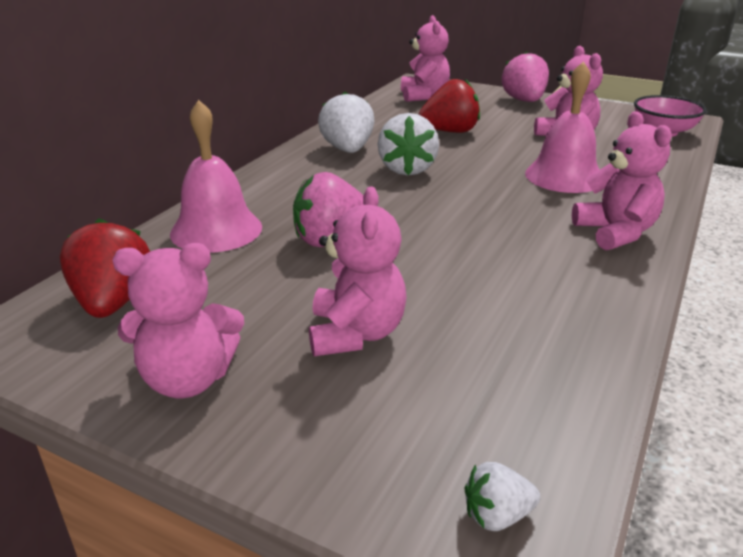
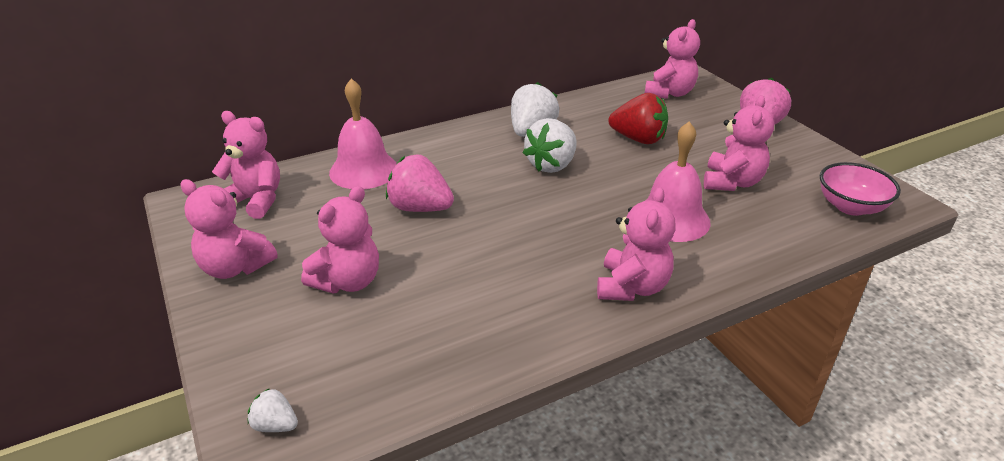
camera: 35 degrees right, 5 degrees up
(113, 302) = (255, 201): red strawberry -> pink teddy bear

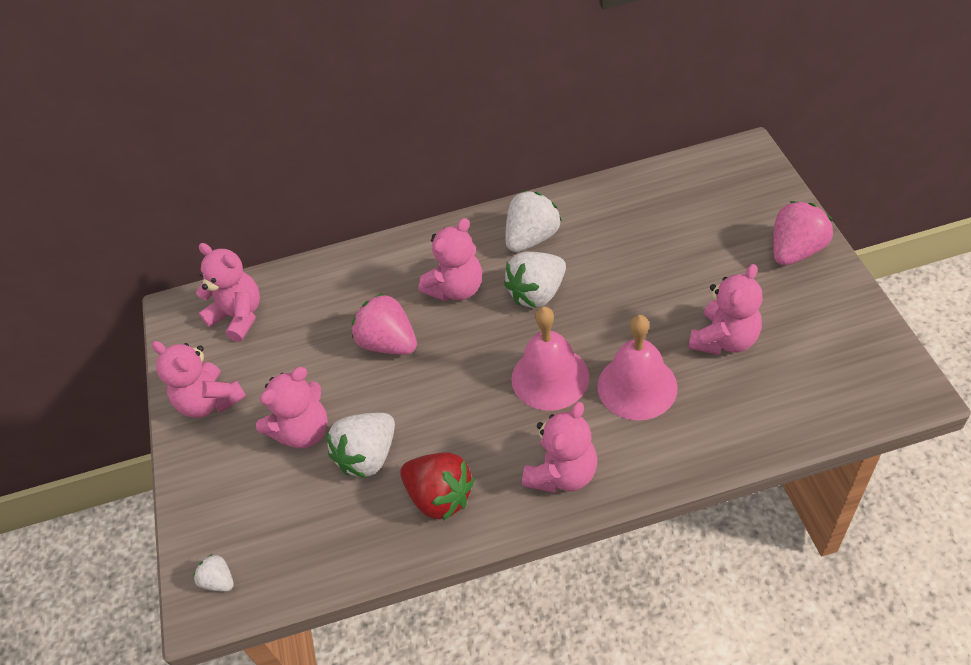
camera: 20 degrees right, 15 degrees up
(363, 170) = (346, 283): pink bell -> pink bell (550, 377)
(425, 294) = (368, 456): none -> white strawberry
(638, 139) = (646, 261): red strawberry -> red strawberry (440, 497)
(669, 93) = (711, 184): pink teddy bear -> pink teddy bear (456, 289)
(850, 207) = (844, 391): pink bowl -> none

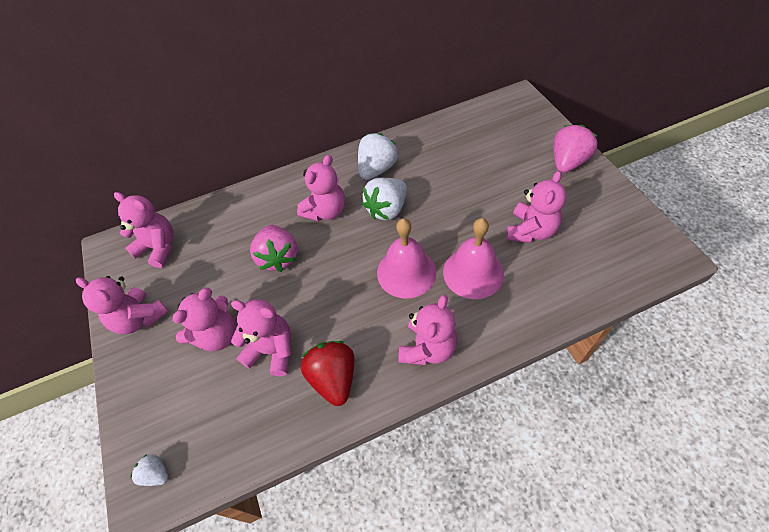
camera: 10 degrees left, 5 degrees up
(368, 456) = (272, 350): white strawberry -> pink teddy bear
(388, 343) = (279, 257): pink strawberry -> pink strawberry turned 135 degrees counterclockwise
(440, 497) = (334, 378): red strawberry -> red strawberry turned 135 degrees counterclockwise

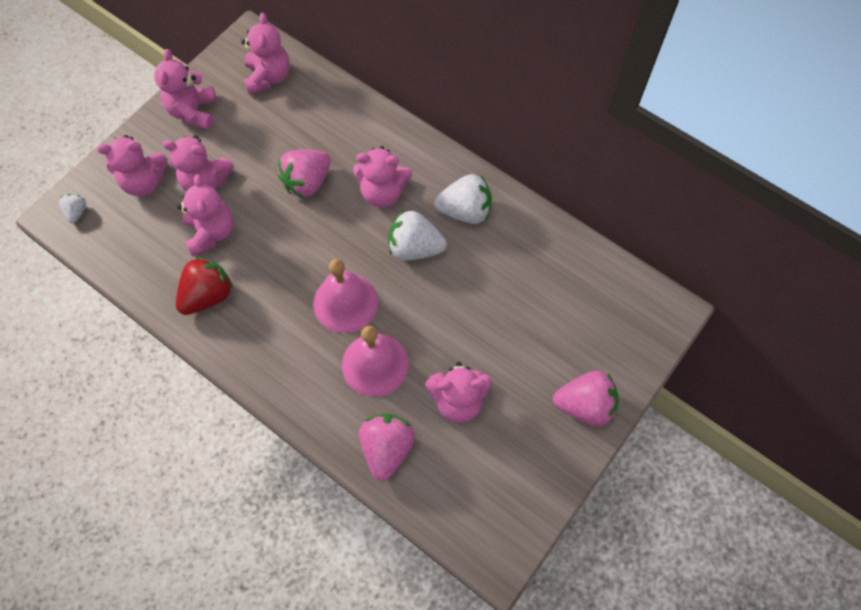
camera: 55 degrees right, 10 degrees up
(428, 348) = (272, 359): pink teddy bear -> pink teddy bear (144, 182)
(552, 292) = (387, 448): none -> pink strawberry

